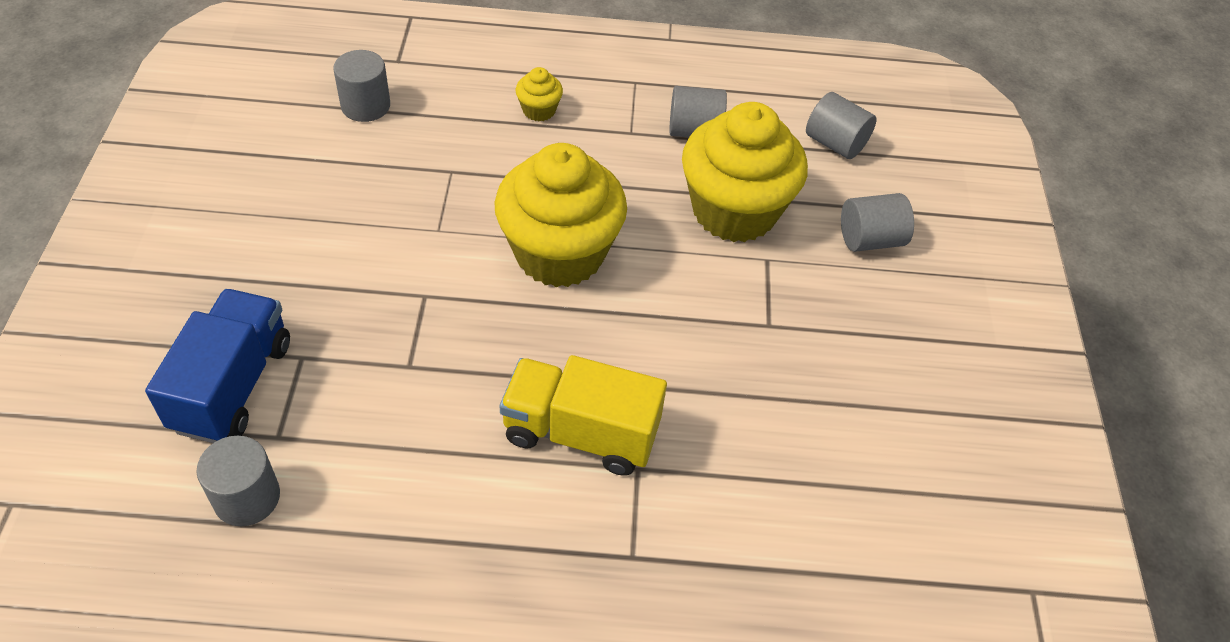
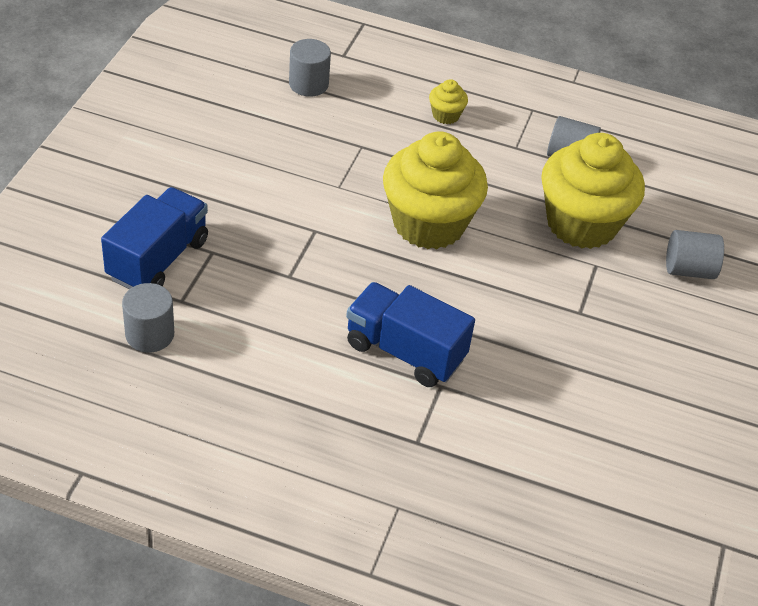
camera: 15 degrees right, 5 degrees down
(580, 433) = (405, 352): yellow truck -> blue truck
(835, 143) = (687, 191): grey cylinder -> none

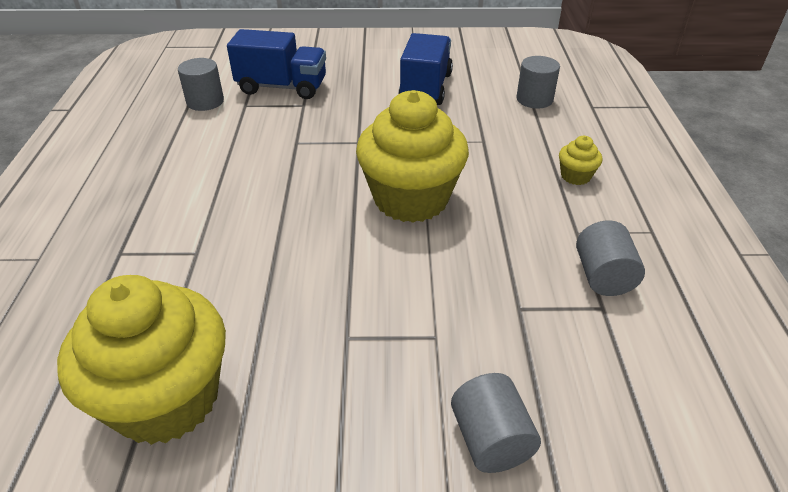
camera: 75 degrees right, 5 degrees down
(405, 352) = (232, 221): blue truck -> blue truck (425, 88)
(581, 224) = (496, 309): yellow cupcake -> yellow cupcake (166, 398)

